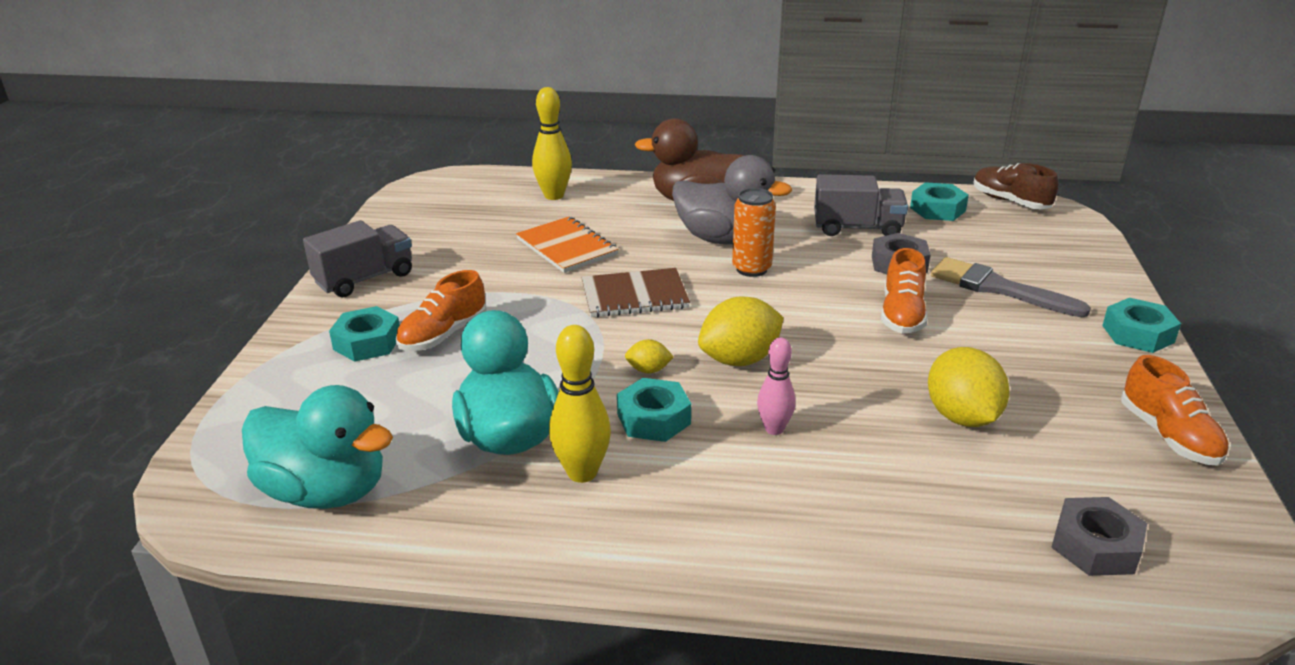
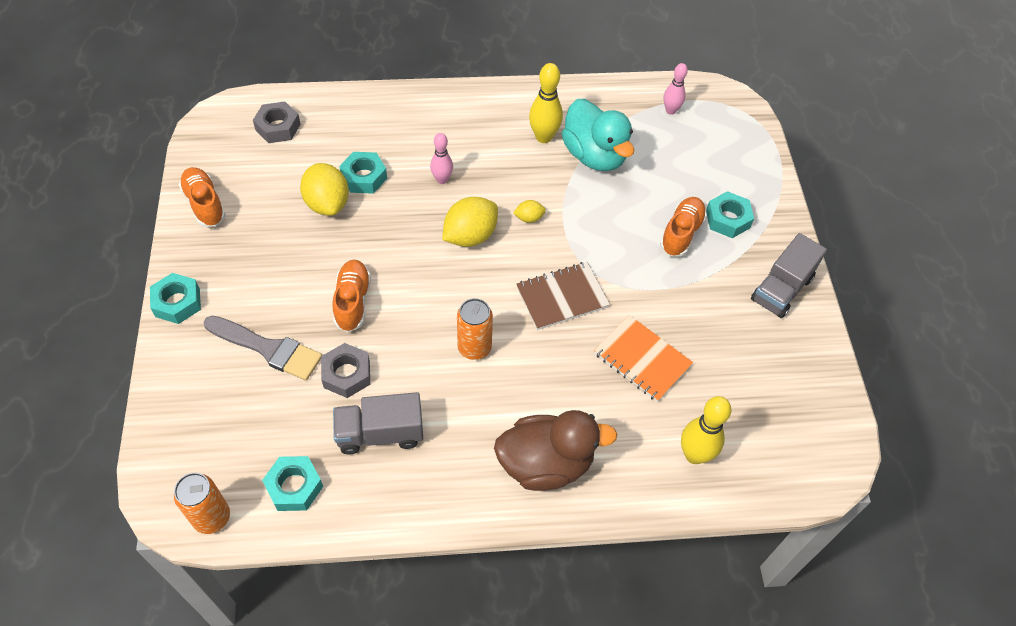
camera: 165 degrees right, 25 degrees up
(326, 491) = (670, 110): turquoise duck -> pink bowling pin
(653, 419) = (515, 178): turquoise nut -> turquoise nut (364, 177)
(724, 239) = (505, 394): grey duck -> none
(1010, 202) = (212, 517): brown shoe -> orange can

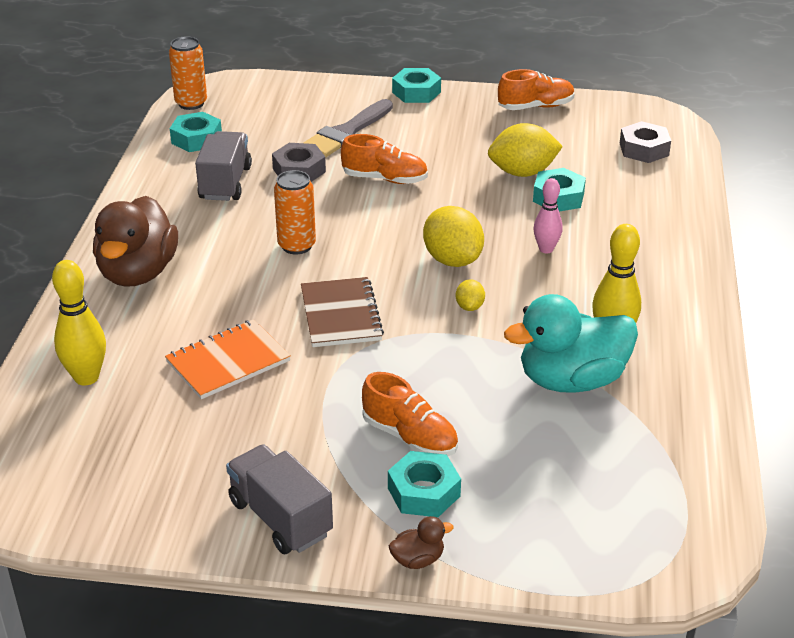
camera: 105 degrees right, 20 degrees down
(670, 110) = (661, 479): pink bowling pin -> none
(782, 214) = (418, 559): none -> brown duck

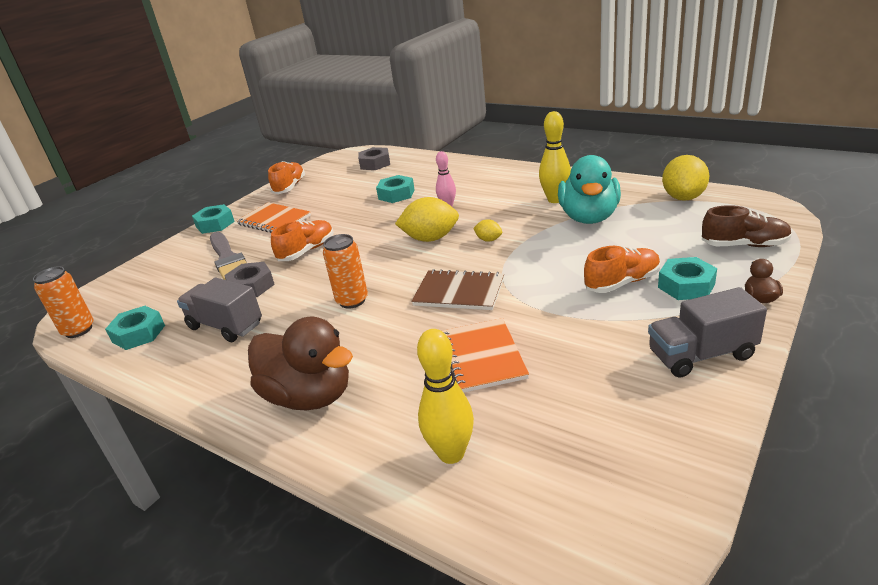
camera: 60 degrees left, 5 degrees down
(444, 129) = (274, 220): none -> orange notebook
(522, 172) = (357, 201): yellow lemon -> yellow lemon (683, 197)
(555, 538) = (744, 245): none -> brown shoe

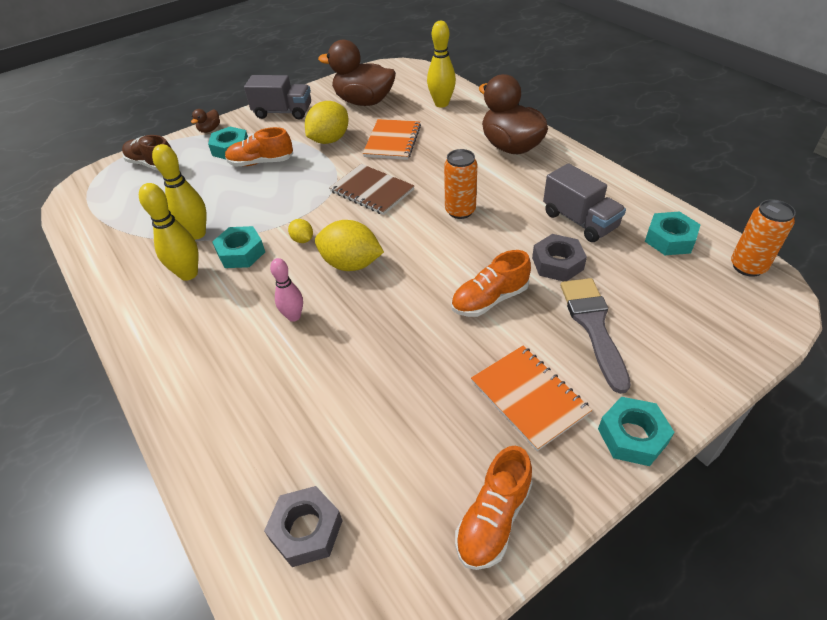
camera: 160 degrees left, 15 degrees up
(396, 194) = (333, 380): turquoise nut -> turquoise nut (241, 253)
(589, 217) = (197, 234): turquoise duck -> yellow bowling pin
(594, 416) = (364, 102): none -> brown duck
(683, 197) = (100, 227): yellow lemon -> yellow lemon (329, 140)

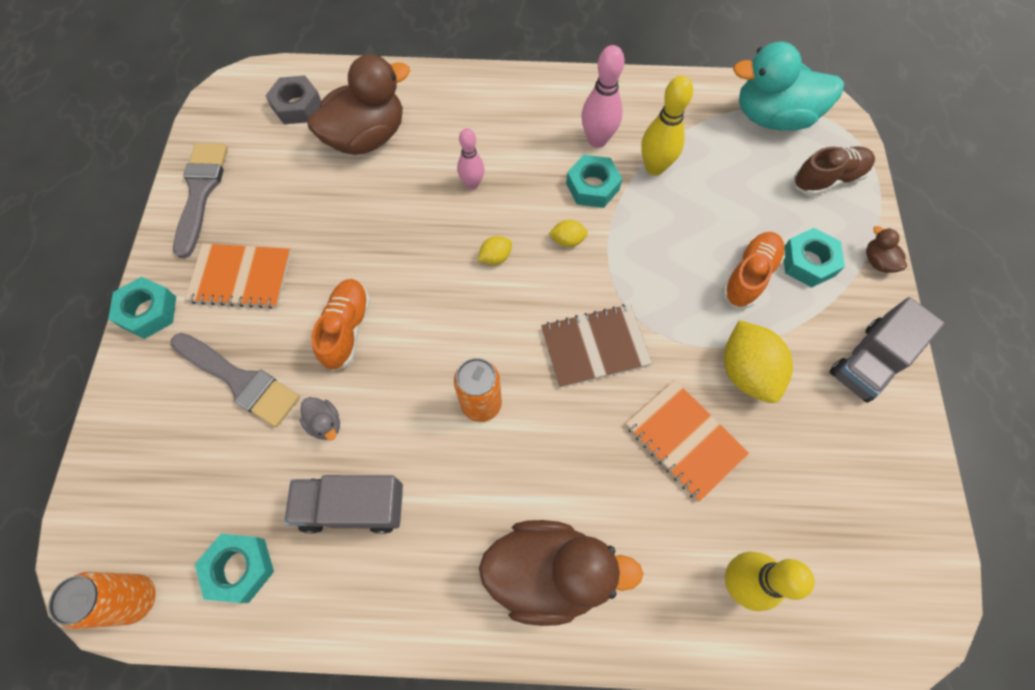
camera: 125 degrees right, 20 degrees up
(103, 205) = (772, 117): none -> turquoise duck
(188, 274) = (597, 140): yellow bowling pin -> pink bowling pin
(351, 264) = (495, 257): yellow lemon -> yellow lemon, size x0.49
(364, 102) = (826, 479): brown duck -> brown duck (367, 137)
(493, 518) = (200, 192): orange shoe -> grey brush
(557, 263) = (325, 423): grey nut -> grey duck

